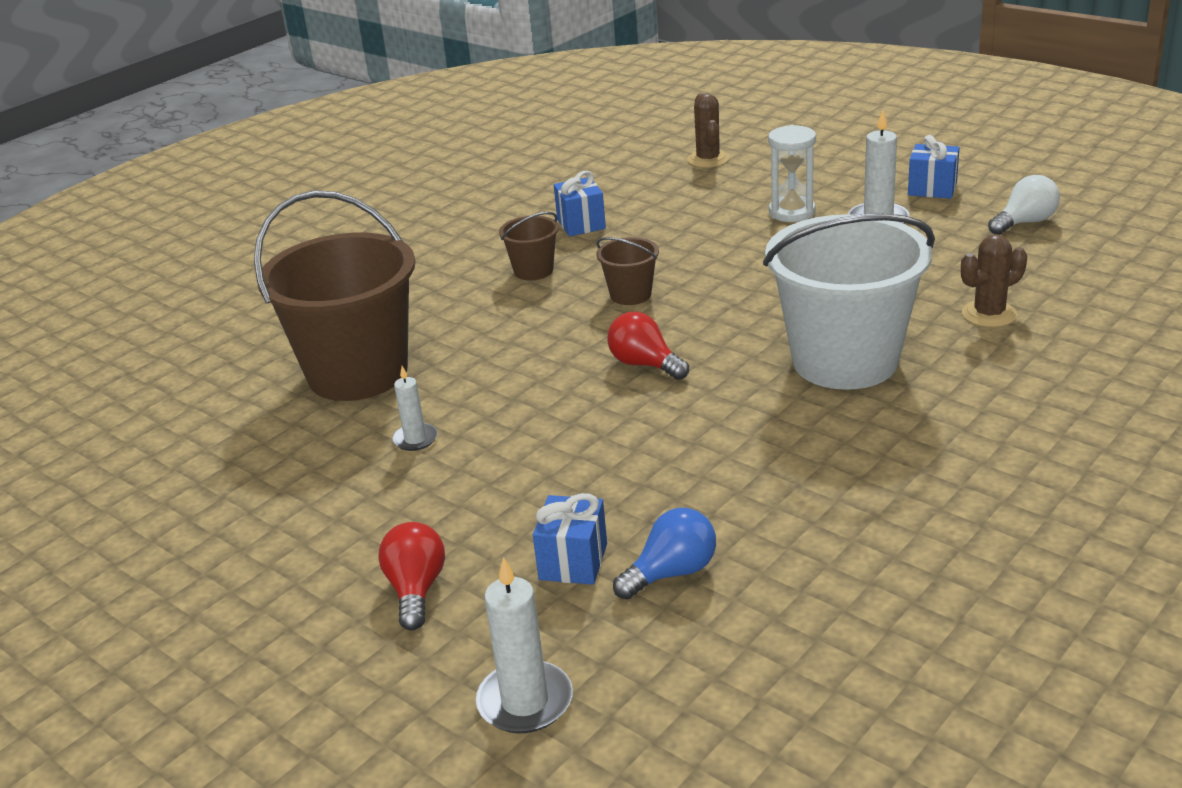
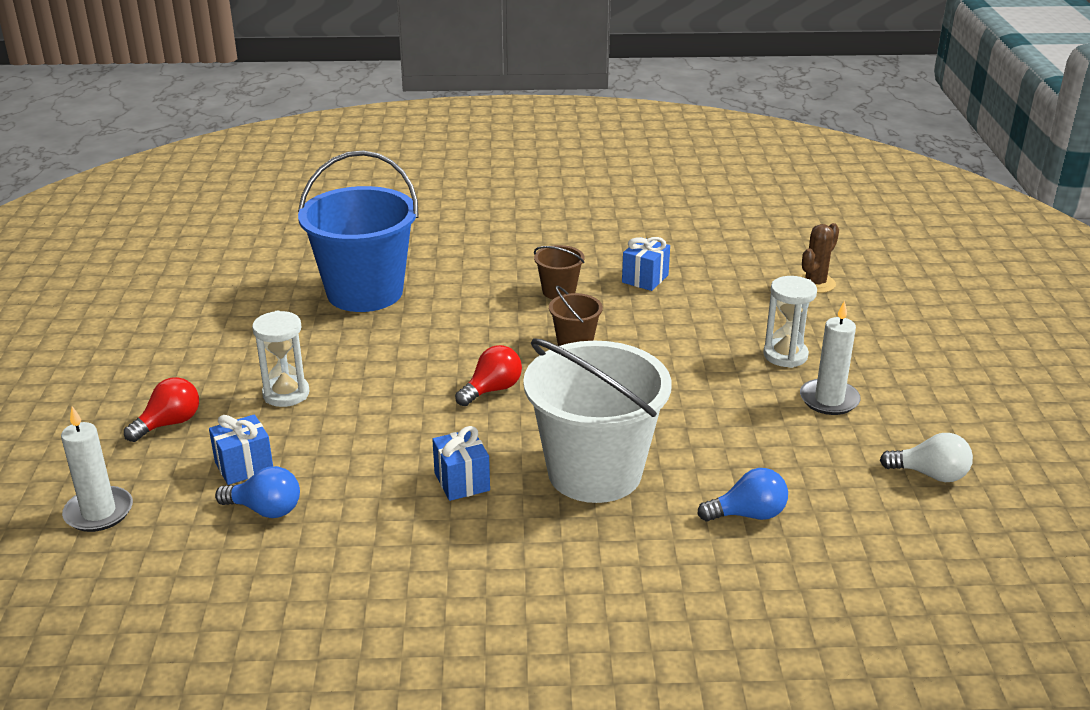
camera: 45 degrees right, 0 degrees up
(358, 373) = (365, 292): brown bucket -> blue bucket
(415, 439) = (316, 348): white candle -> none
(475, 488) = (286, 394): none -> white hourglass
(645, 364) = (492, 390): red light bulb -> red light bulb turned 45 degrees clockwise
(932, 189) = (921, 404): blue gift -> blue gift (462, 481)
(989, 314) = (748, 514): brown cactus -> blue light bulb

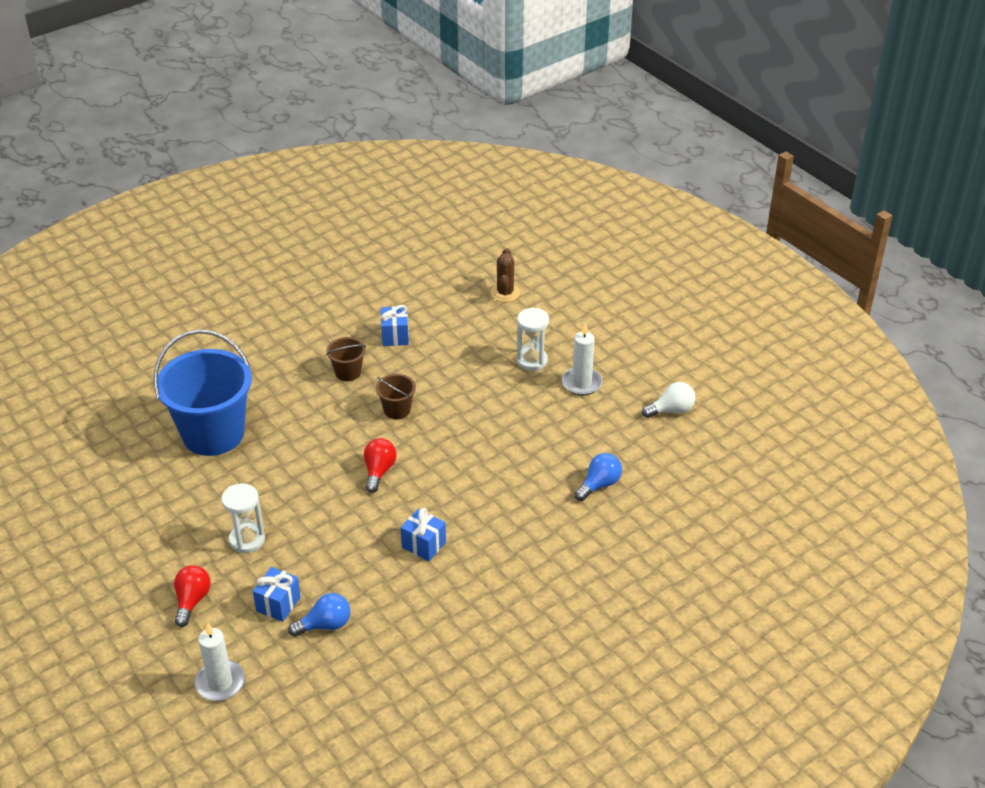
camera: 35 degrees left, 10 degrees up
(594, 472) = (494, 500): white bucket -> none

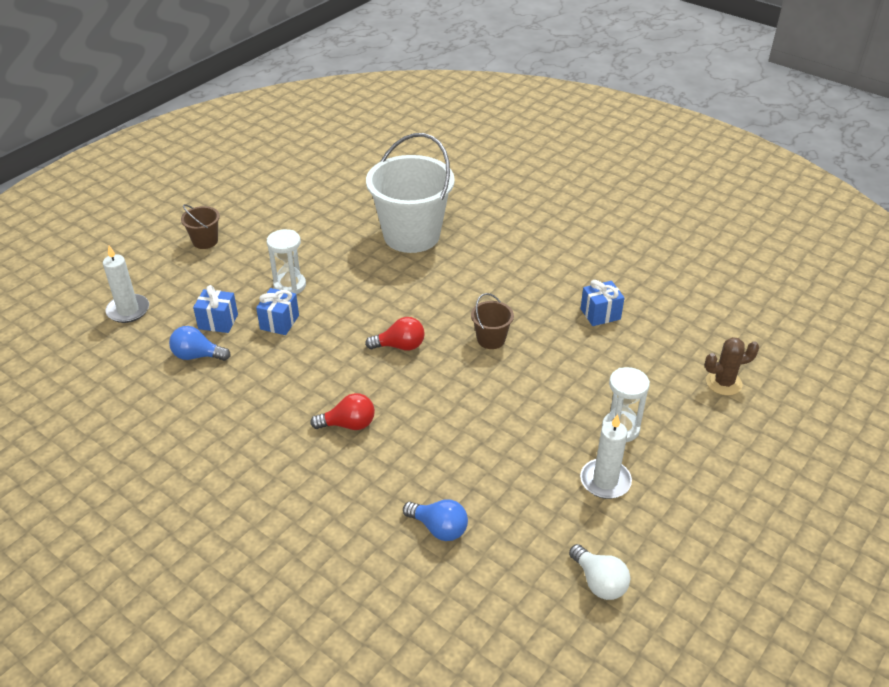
camera: 75 degrees right, 0 degrees up
(192, 601) = (215, 273): red light bulb -> red light bulb (348, 424)
(213, 434) = (411, 235): blue bucket -> white bucket
(325, 625) = (197, 356): blue light bulb -> blue light bulb turned 135 degrees clockwise
(348, 372) = (529, 294): brown bucket -> brown bucket (205, 241)
(424, 545) = (309, 399): blue gift -> blue gift (279, 322)

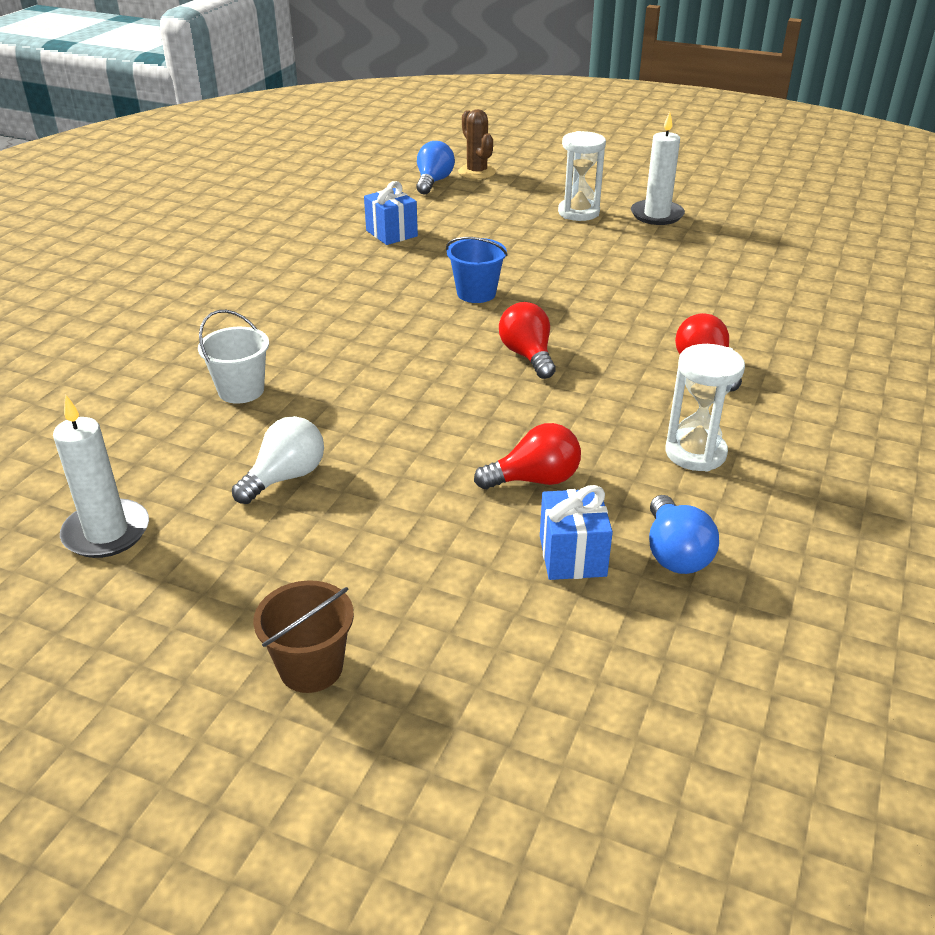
camera: 105 degrees left, 5 degrees down
(128, 310) = (610, 714): white candle -> white candle (106, 532)
(279, 322) = (535, 480): blue gift -> red light bulb
(290, 285) = (429, 493): white hourglass -> white hourglass (695, 453)
(411, 235) = (241, 390): white bucket -> white bucket, size x0.44
(439, 528) = (800, 287): blue light bulb -> blue light bulb (433, 182)
(491, 339) = (476, 293): brown bucket -> blue bucket
(599, 582) = (777, 210): white light bulb -> white light bulb (286, 477)

